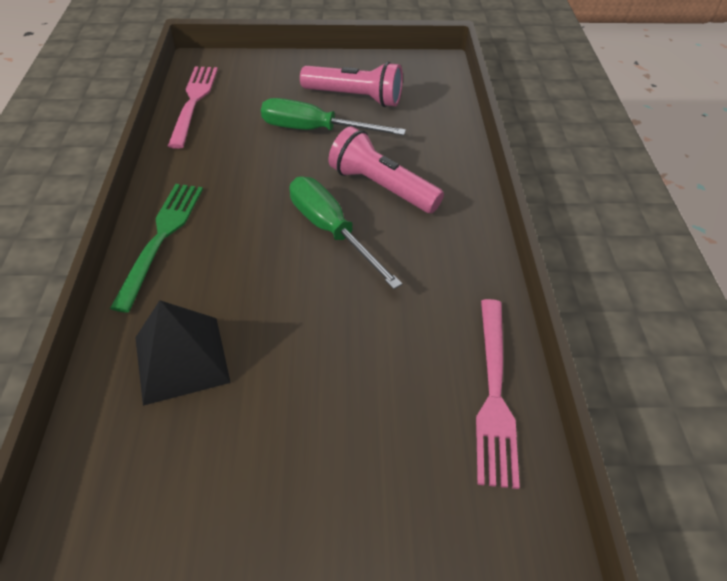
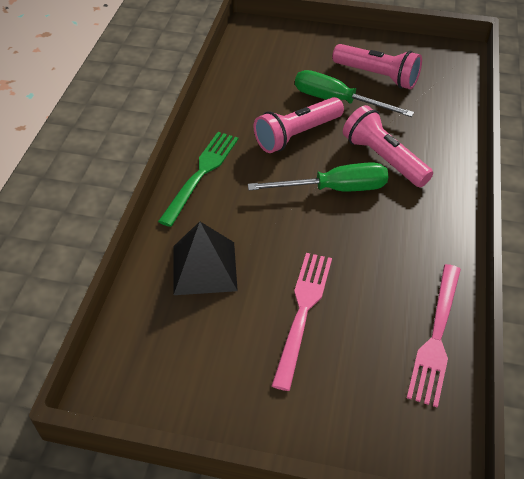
camera: 15 degrees right, 0 degrees up
(193, 101) = (241, 62): pink fork -> pink fork (303, 311)
(275, 174) = (297, 135): none -> pink flashlight
(331, 231) = (334, 189): green screwdriver -> green screwdriver turned 105 degrees clockwise

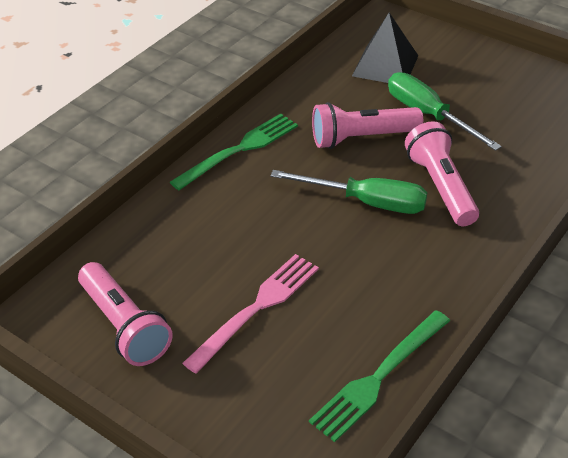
camera: 25 degrees right, 5 degrees down
(204, 268) = (188, 238): black pyramid -> black pyramid (385, 65)
(377, 76) = (492, 100): pink flashlight -> pink flashlight (125, 326)
(436, 338) = (378, 378): pink fork -> green fork

